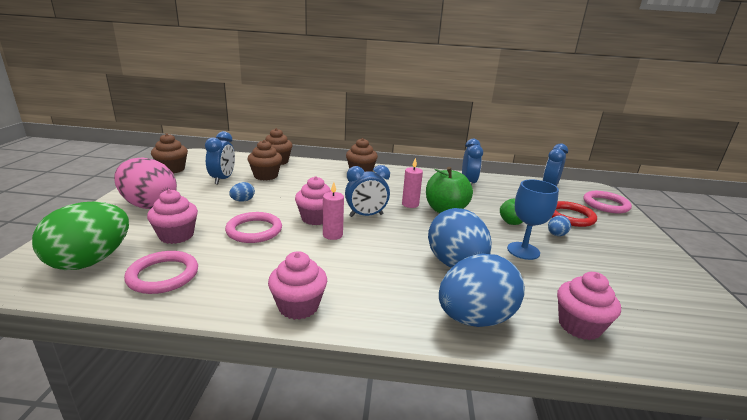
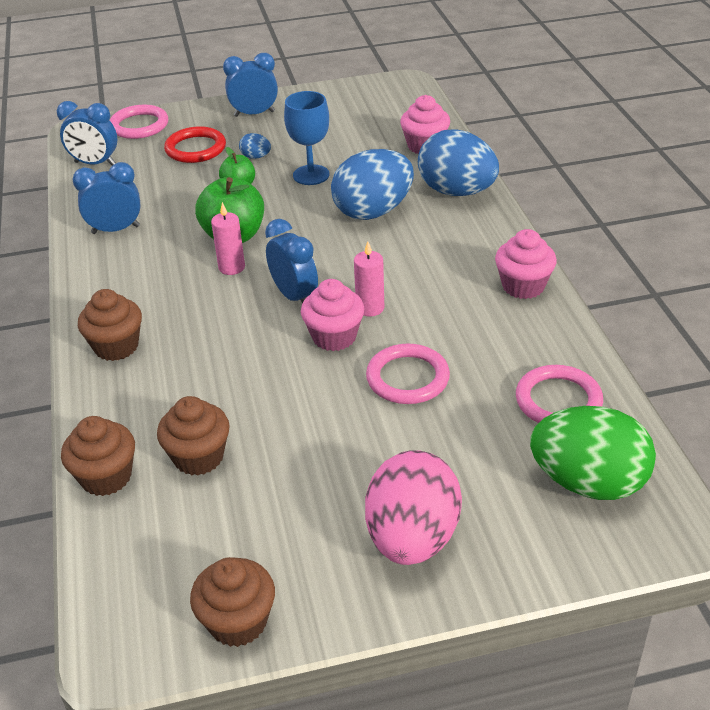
camera: 105 degrees left, 15 degrees up
(176, 235) = (475, 443): pink cupcake -> none
(223, 179) = (248, 507): blue clock -> blue clock (254, 114)
(243, 201) = (324, 434): blue egg -> none

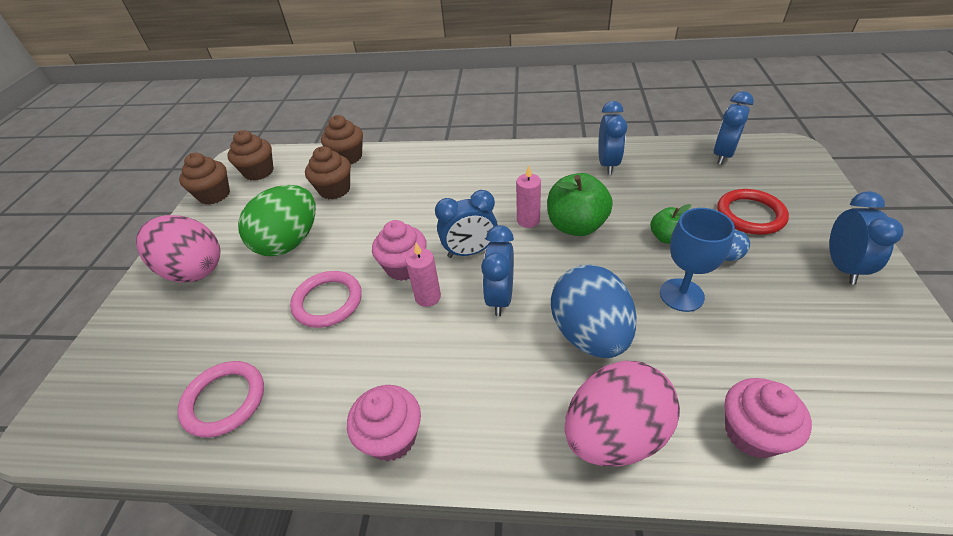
camera: 110 degrees right, 5 degrees up
(116, 346) = (460, 162): brown cupcake -> brown cupcake (259, 172)
(139, 125) = (803, 181): pink ring -> none
(352, 263) = (500, 297): none -> blue clock
(456, 192) = (614, 434): blue egg -> pink egg
(588, 482) = (136, 385): green egg -> green egg (289, 242)

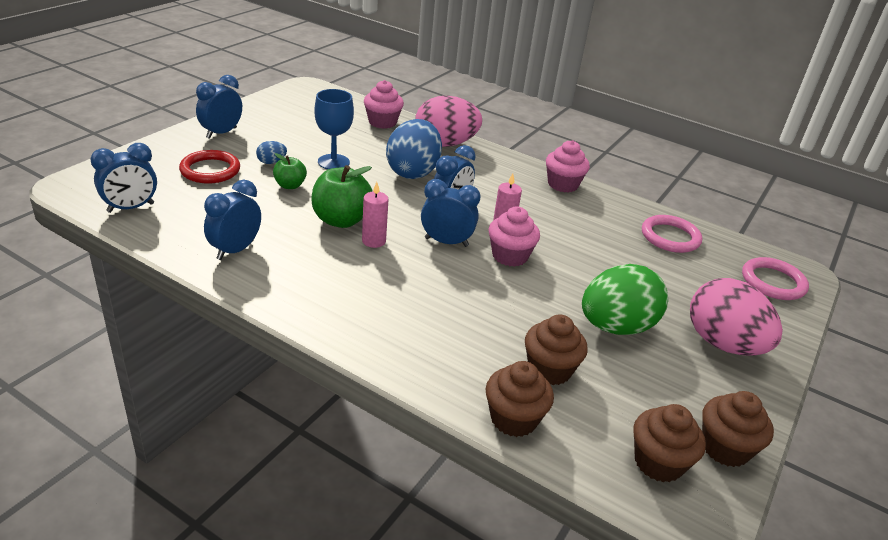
camera: 160 degrees left, 10 degrees down
(328, 301) = (586, 260): pink ring -> pink ring (773, 282)

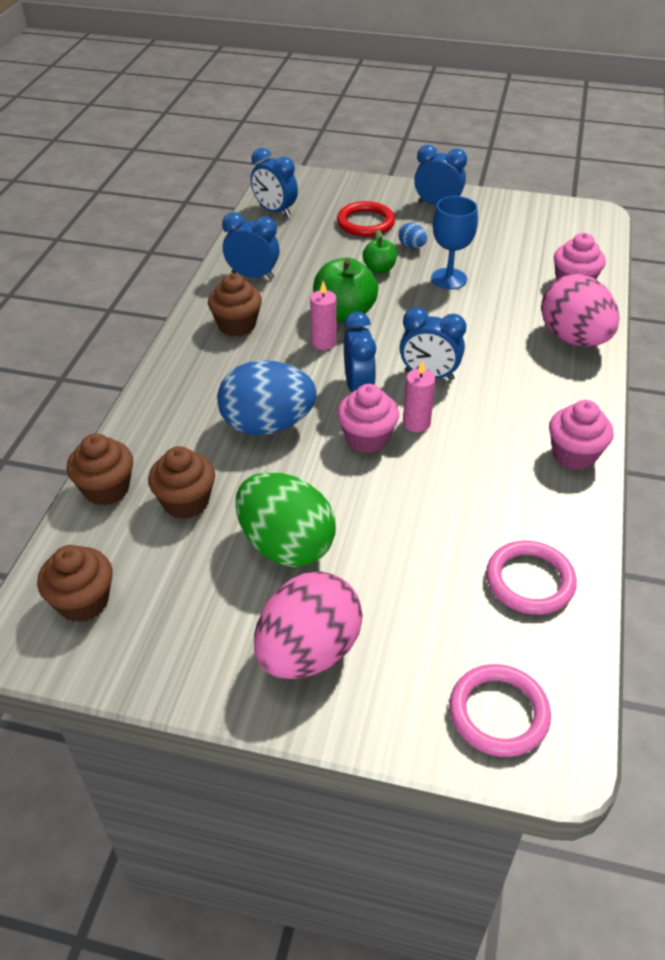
camera: 75 degrees right, 10 degrees up
(413, 172) = (481, 332): blue egg -> blue egg (267, 425)
(725, 448) = (121, 658): brown cupcake -> brown cupcake (237, 325)

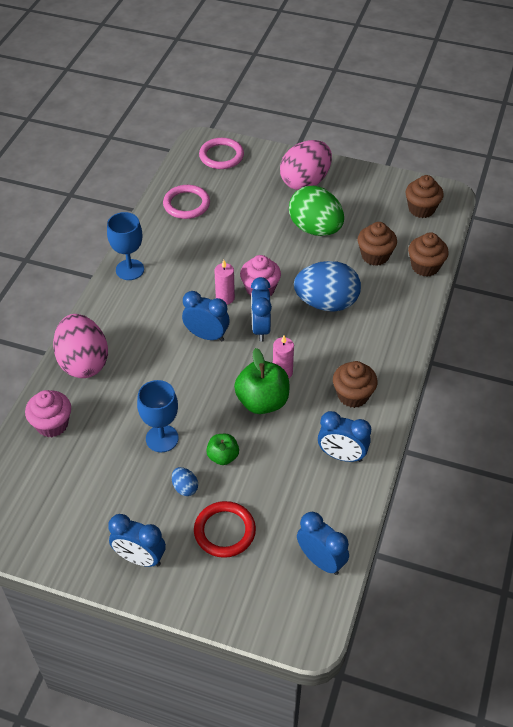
camera: 175 degrees left, 5 degrees up
(574, 455) = (130, 270): pink cupcake -> blue goblet

